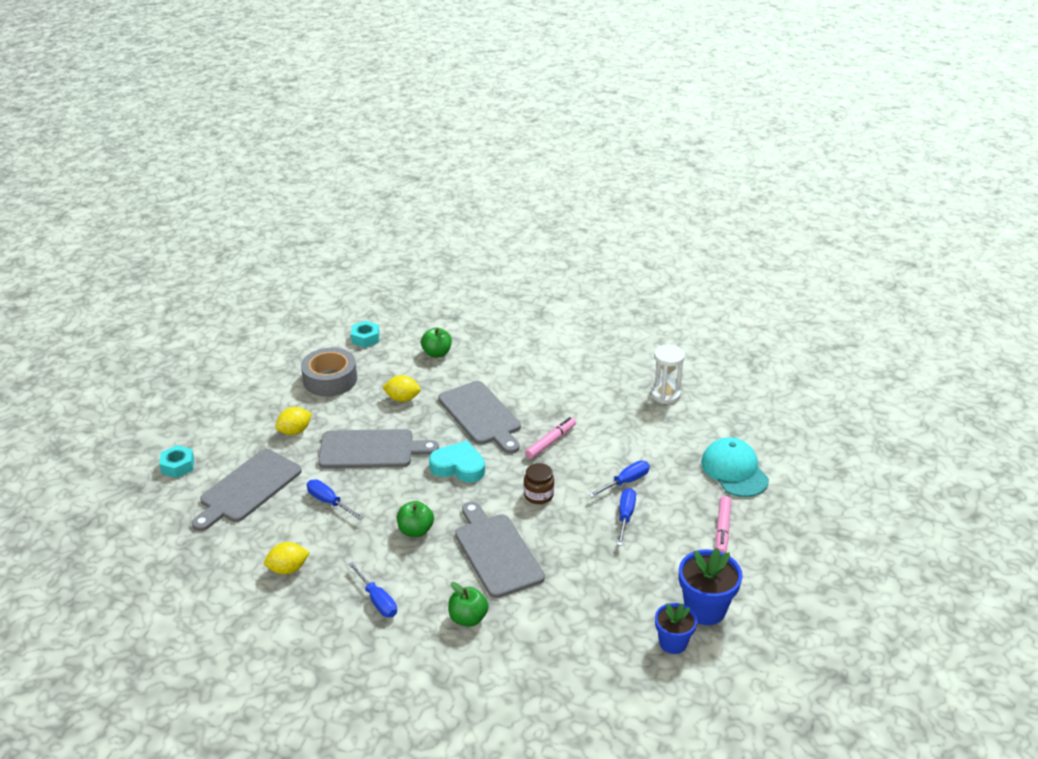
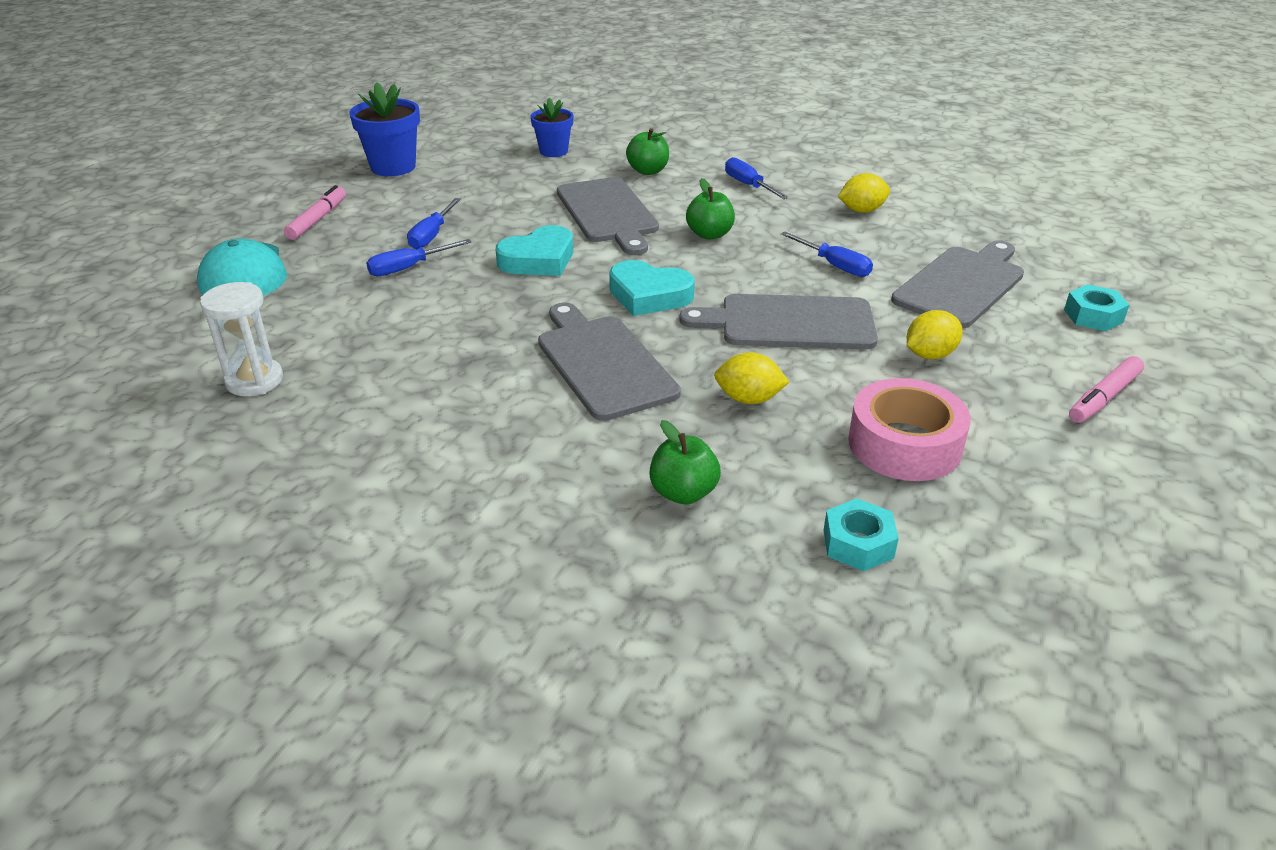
camera: 175 degrees left, 0 degrees up
(330, 379) = (904, 444): grey tape -> pink tape
(538, 495) = (538, 260): brown jar -> turquoise heart
(550, 442) = (497, 319): pink marker -> pink marker (1104, 397)
(673, 643) = (442, 150): blue flower pot -> blue flower pot (553, 151)

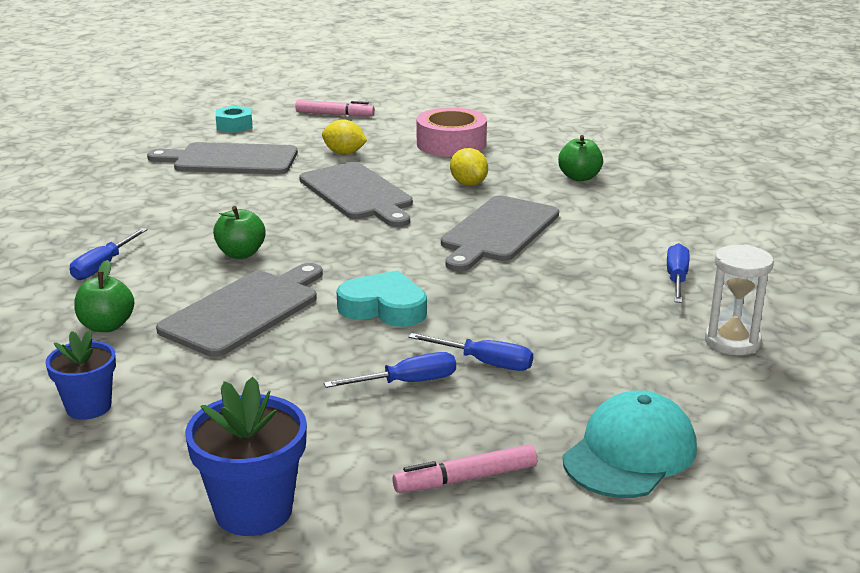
camera: 125 degrees left, 10 degrees down
(649, 295) = (383, 245): turquoise heart -> none
(834, 265) = (246, 199): blue screwdriver -> blue screwdriver (676, 279)
(858, 544) = (548, 139): turquoise nut -> none
(861, 210) = (122, 210): yellow lemon -> none

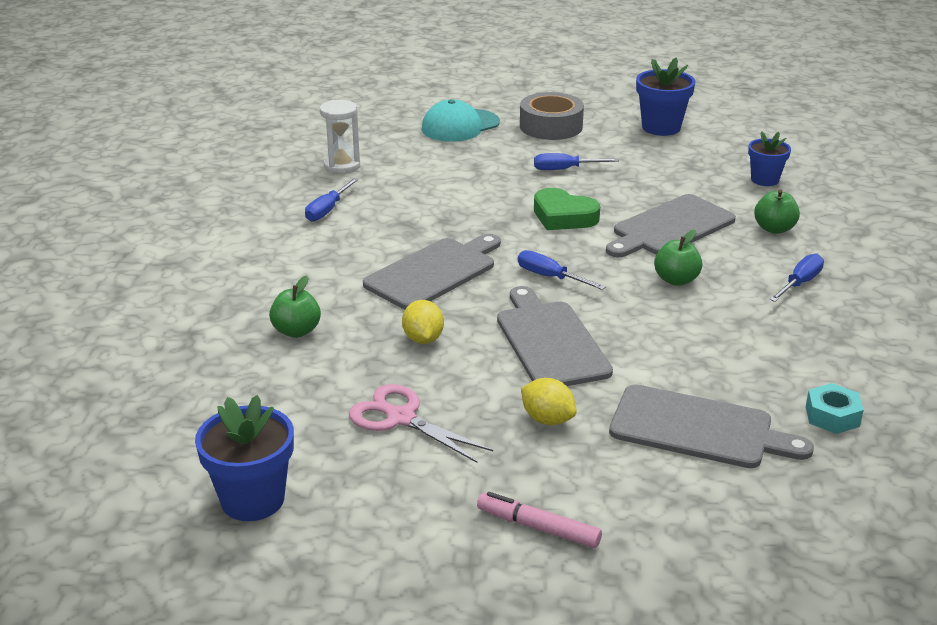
camera: 165 degrees left, 5 degrees up
(234, 125) = (700, 520): turquoise nut -> turquoise nut (832, 416)
(384, 308) = (563, 216): turquoise heart -> green heart
(451, 144) = (400, 418): pink tape -> pink scissors
(466, 479) = (551, 126): pink marker -> grey tape
(485, 363) = (510, 174): blue screwdriver -> blue screwdriver (550, 277)
(513, 107) = (253, 500): none -> blue flower pot

